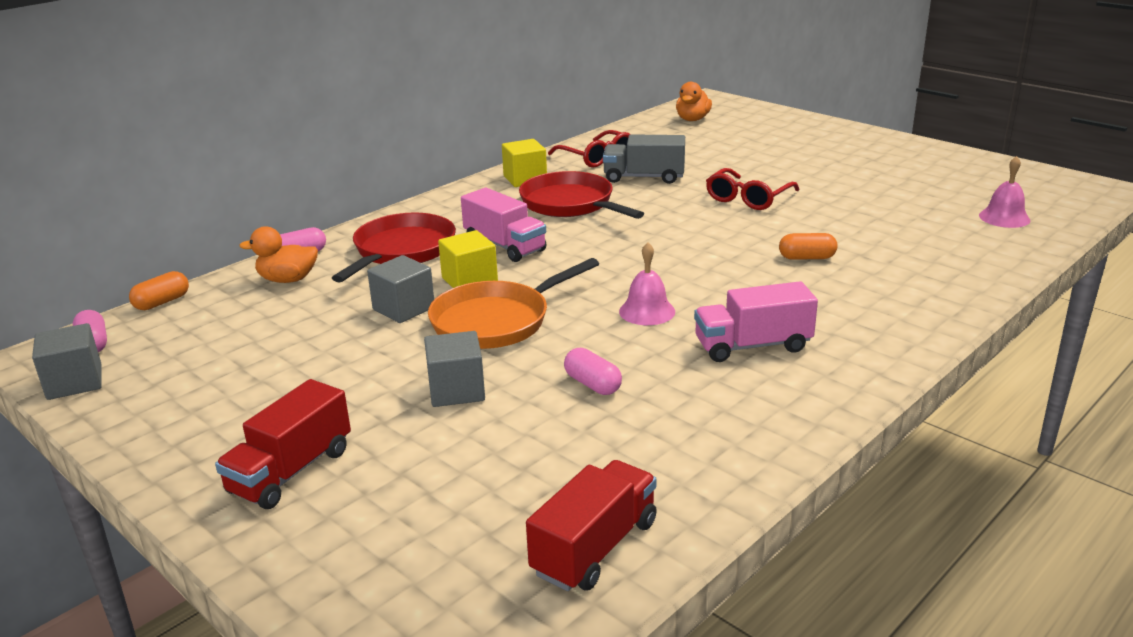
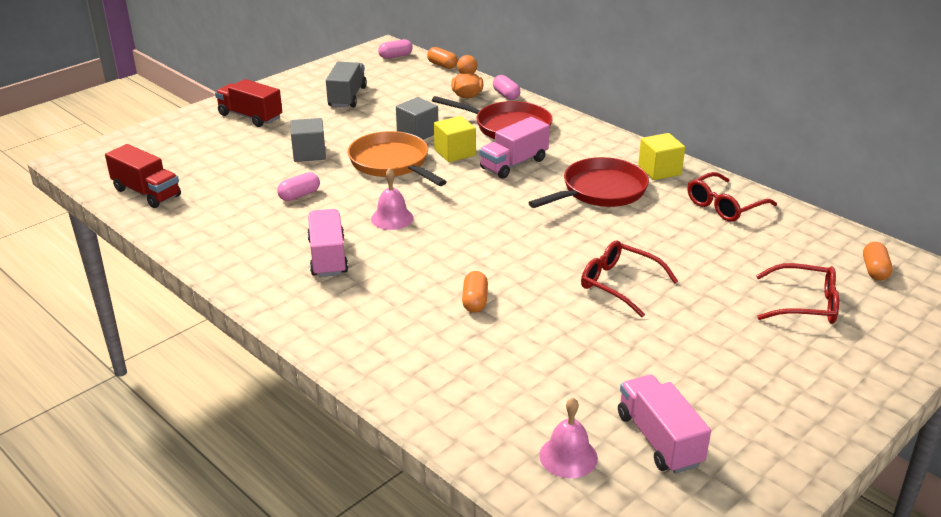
camera: 90 degrees right, 5 degrees up
(75, 382) = (355, 59): grey cube -> none
(644, 177) = (671, 229): grey truck -> grey truck (347, 97)
(692, 119) = (874, 270): orange duck -> orange capsule
(750, 141) = (804, 304): none -> red glasses
(957, 189) = (659, 439): none -> pink truck

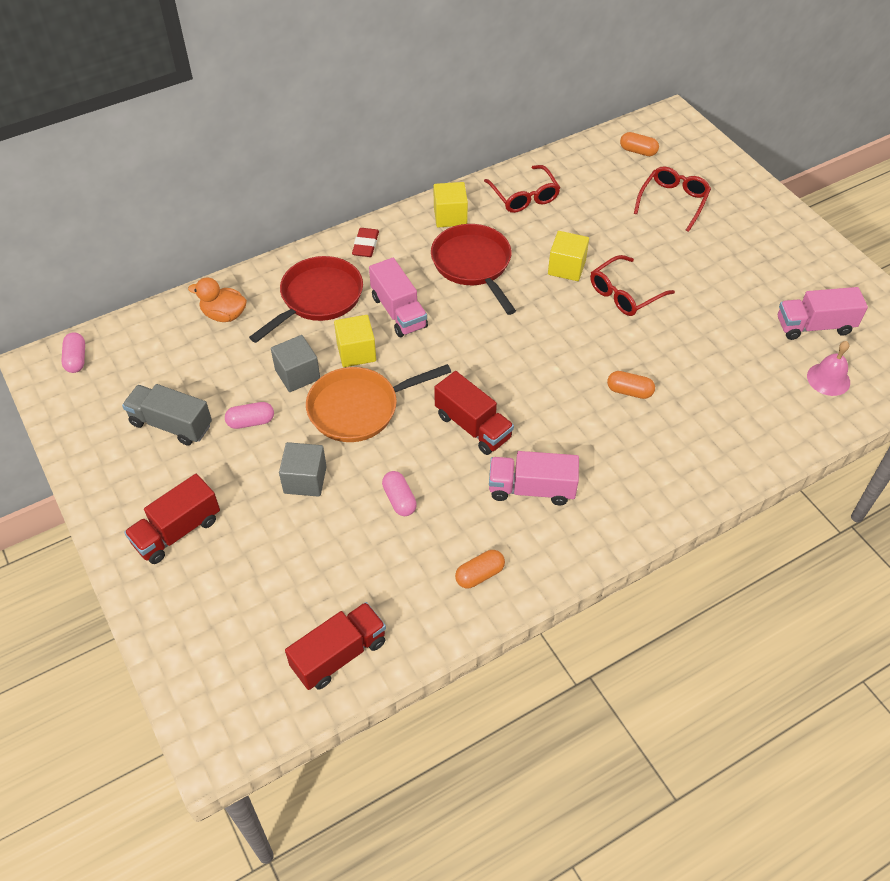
camera: 75 degrees left, 20 degrees up
(392, 218) = (473, 426): pink bell -> red truck
(442, 65) = (130, 320): orange capsule -> orange capsule (479, 574)
(506, 95) = (241, 283): pink capsule -> pink capsule (251, 422)
(588, 137) = (365, 245): none -> red eraser
(634, 243) = (566, 267): none -> yellow cube

